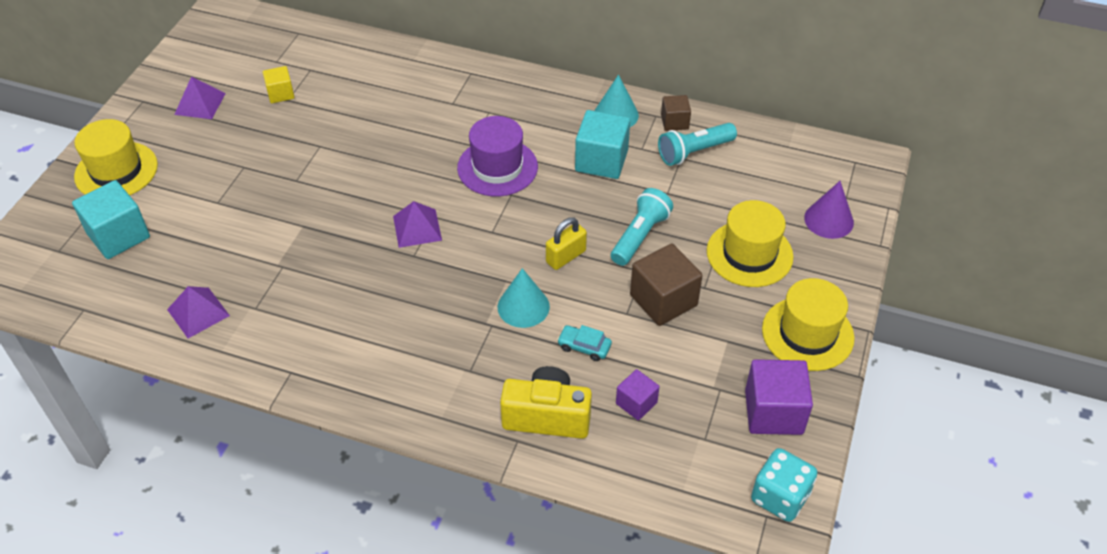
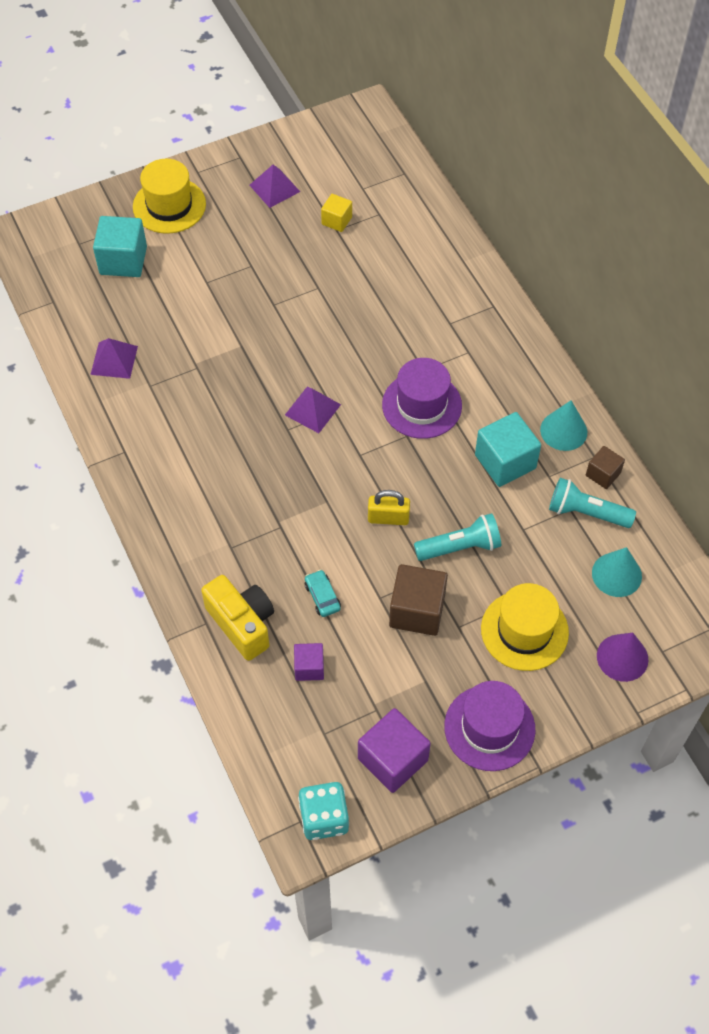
camera: 45 degrees right, 10 degrees up
(523, 306) = (316, 531): turquoise cone -> turquoise cone (616, 574)
(807, 333) = (489, 728): yellow hat -> purple hat

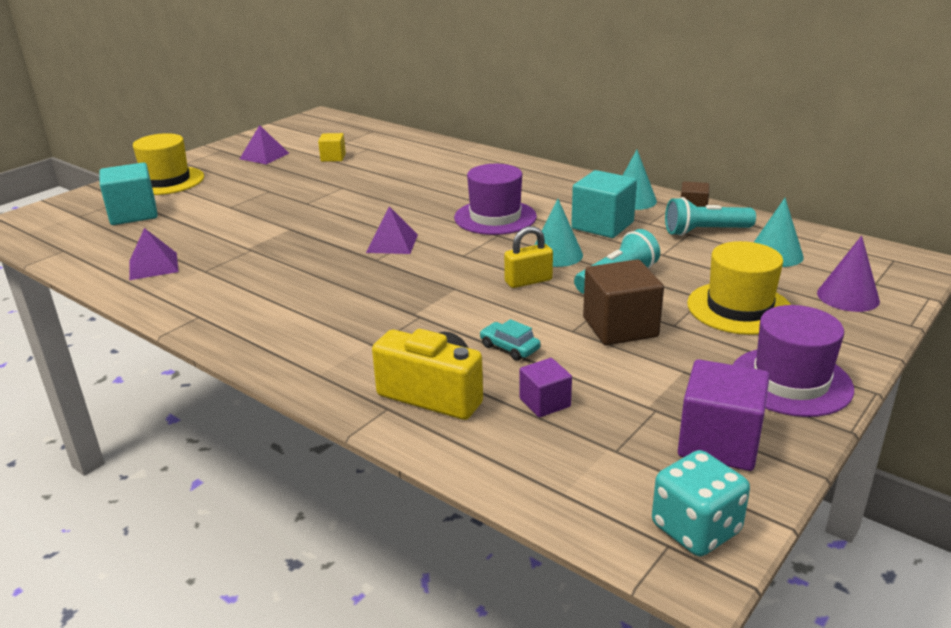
camera: 25 degrees left, 30 degrees down
(435, 489) = (556, 254): none -> turquoise cone

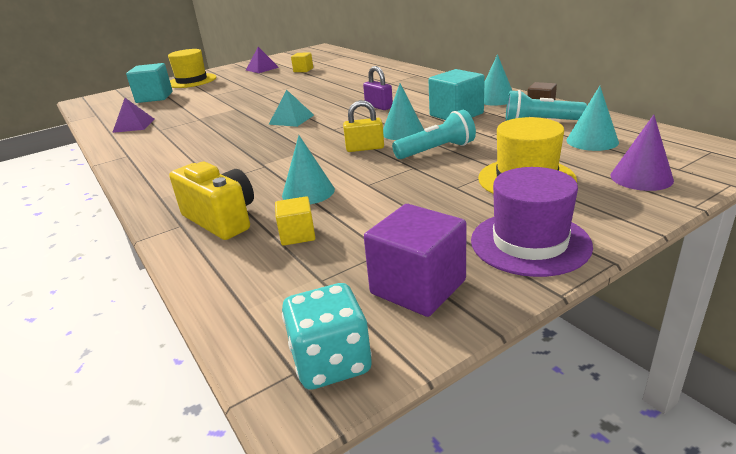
camera: 20 degrees right, 0 degrees up
(392, 243) = (291, 119): purple pyramid -> turquoise pyramid
(495, 217) = (378, 106): purple hat -> purple padlock
(509, 347) = (308, 192): turquoise car -> turquoise cone
(545, 403) = (297, 235): purple cube -> yellow cube
(620, 327) = (408, 185): brown cube -> none

